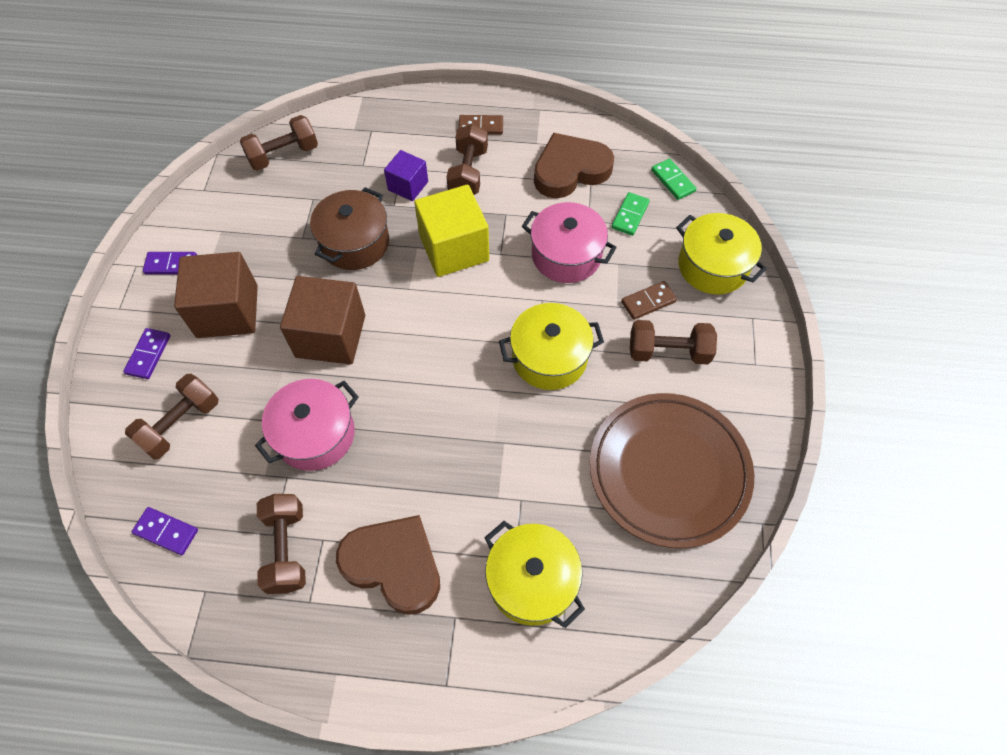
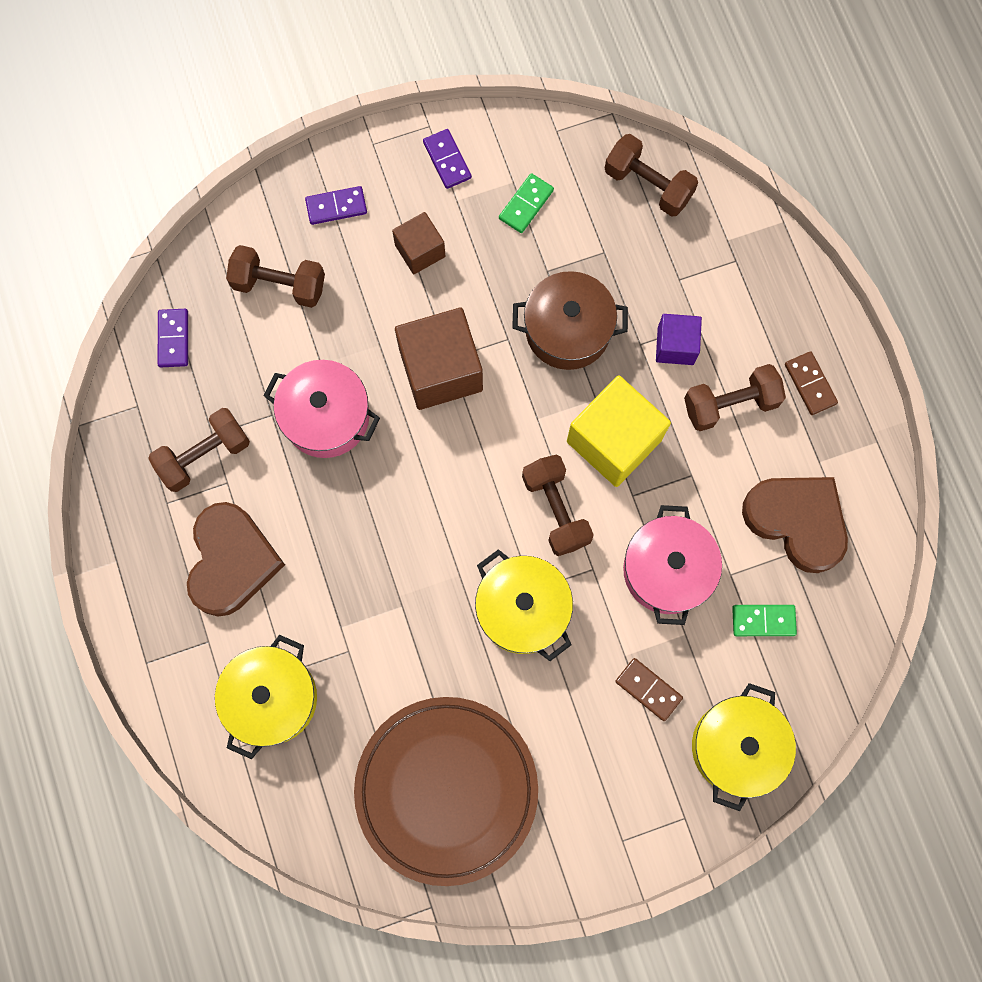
camera: 65 degrees right, 15 degrees up
(227, 311) = (420, 251): brown cube -> brown cube, size x0.57
(668, 352) = (591, 737): brown dumbbell -> brown dumbbell (556, 510)
(673, 181) = (845, 652): green domino -> green domino (526, 204)

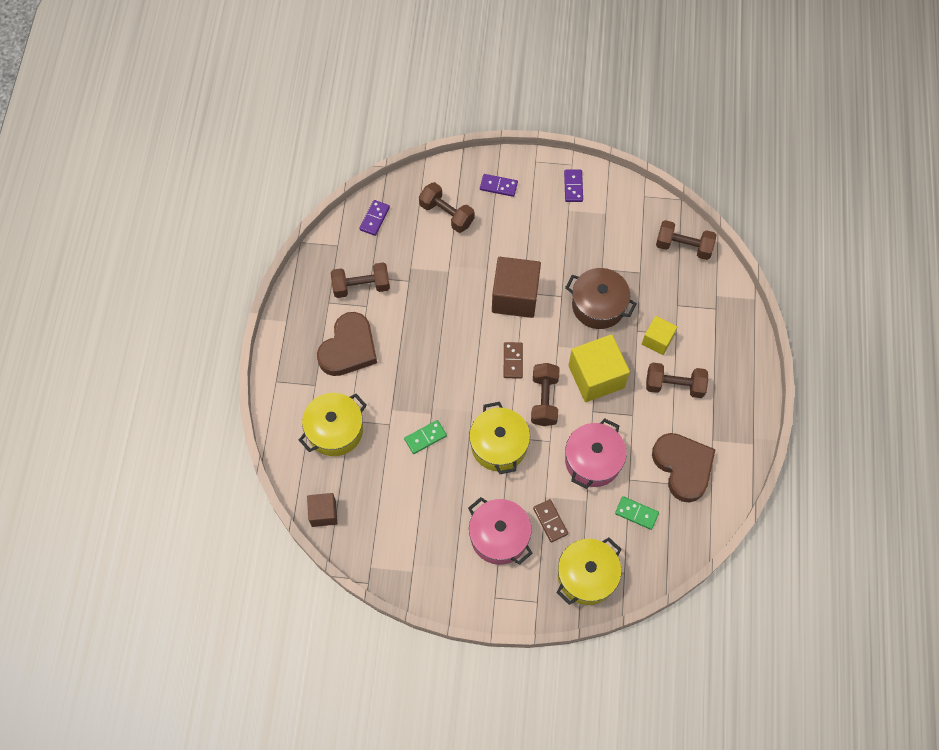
camera: 25 degrees right, 10 degrees down
(326, 417) = (438, 294): pink pot -> pink pot (499, 536)
(420, 251) = (534, 228): brown cube -> brown cube (323, 513)
(446, 789) = (408, 523): brown plate -> none
(526, 204) = (607, 228): green domino -> green domino (425, 437)
(648, 185) = (683, 246): brown dumbbell -> brown dumbbell turned 45 degrees counterclockwise
(675, 346) = (657, 340): purple cube -> yellow cube
(810, 384) = (727, 395): brown domino -> brown domino (513, 361)

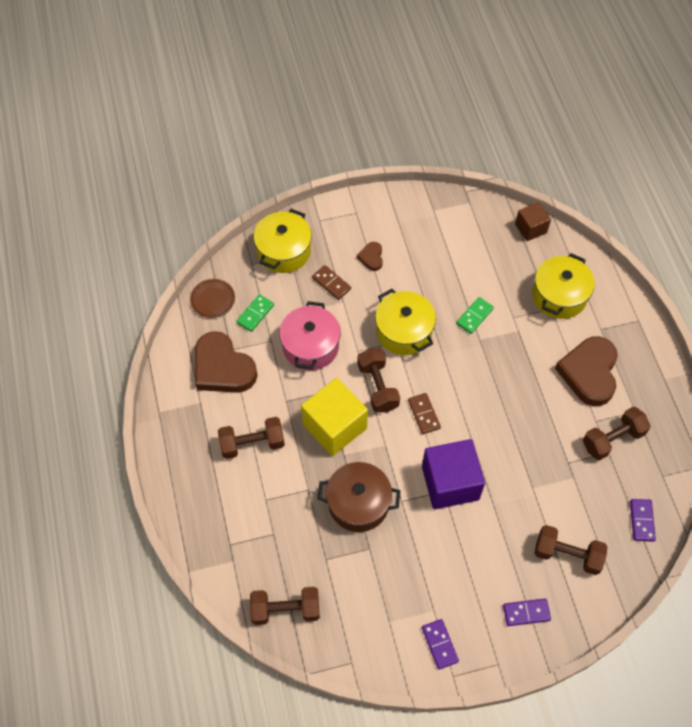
camera: 160 degrees right, 5 degrees down
(499, 536) = (371, 257): pink pot -> brown heart
(515, 297) = (450, 483): brown cube -> purple cube
(636, 513) = (255, 314): green domino -> green domino turned 60 degrees counterclockwise
(657, 340) = (283, 486): yellow cube -> none
(675, 544) = (213, 299): none -> brown plate

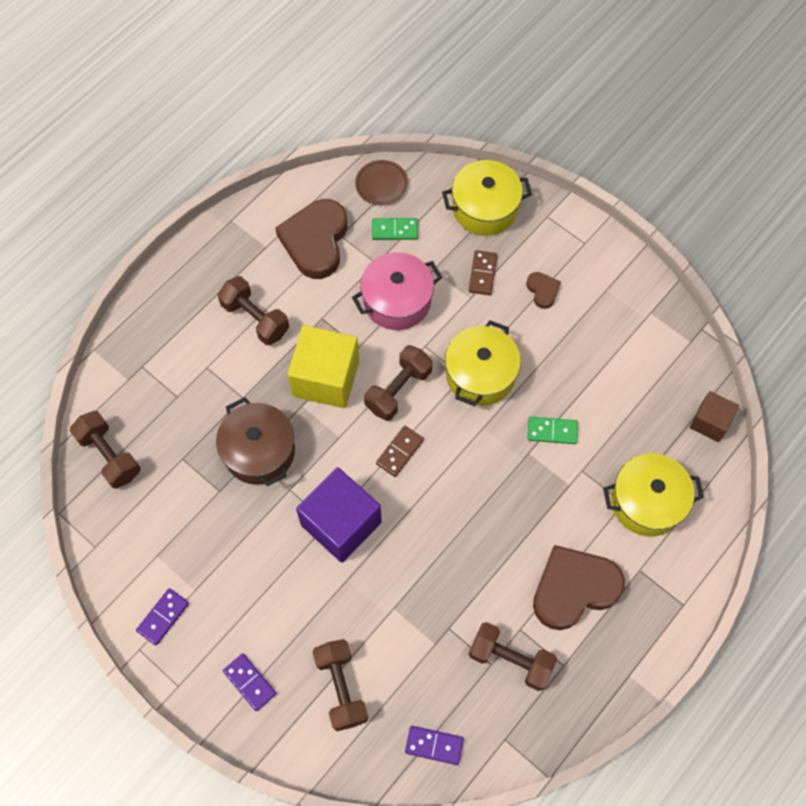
camera: 55 degrees right, 5 degrees up
(371, 257) = (542, 291): brown heart -> brown heart turned 105 degrees clockwise
(641, 521) = (434, 745): purple domino -> purple domino turned 45 degrees clockwise

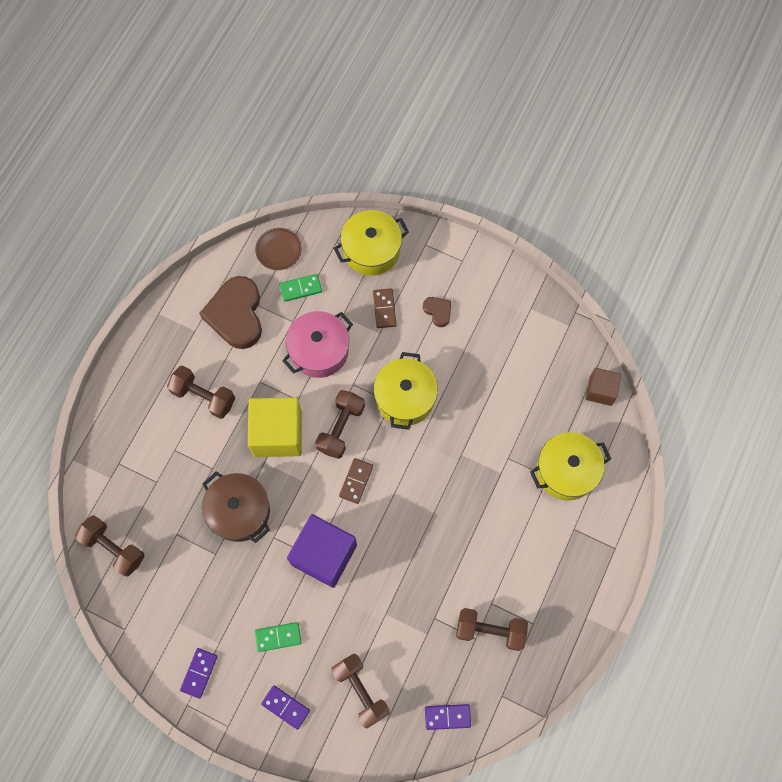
camera: 15 degrees left, 5 degrees up
(552, 431) = (476, 431): green domino -> green domino (278, 637)
(574, 589) = (526, 558): brown heart -> none

